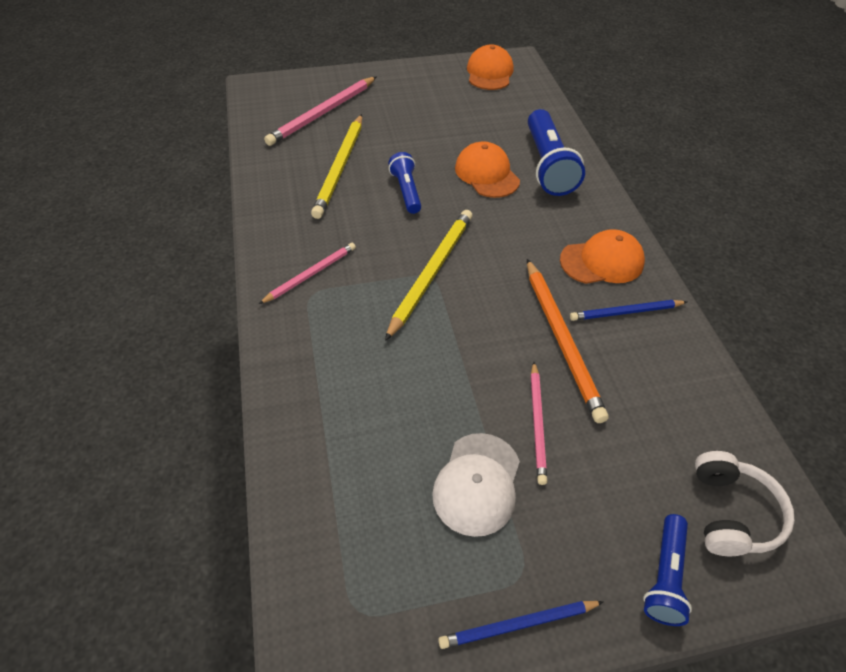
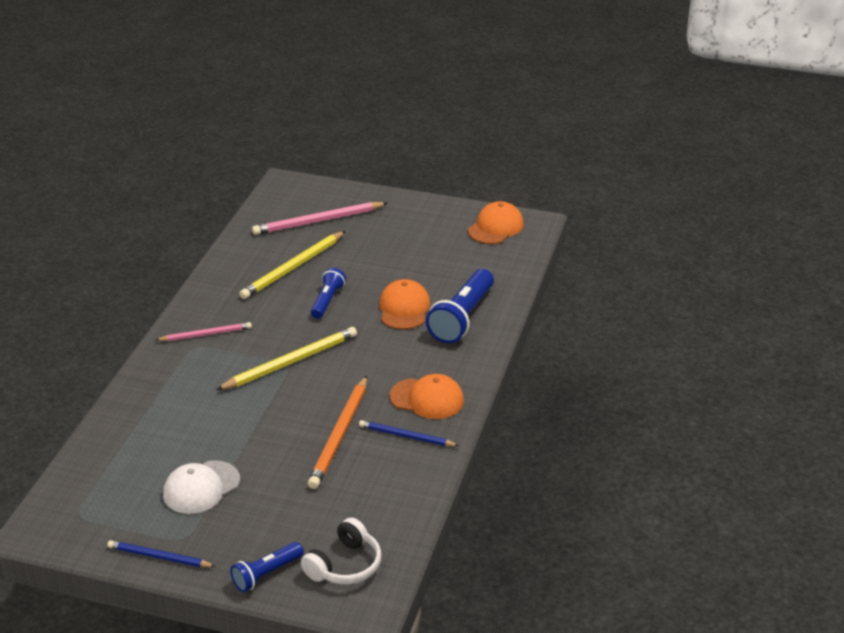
camera: 30 degrees right, 15 degrees down
(537, 423) = (271, 473): pink pencil -> none

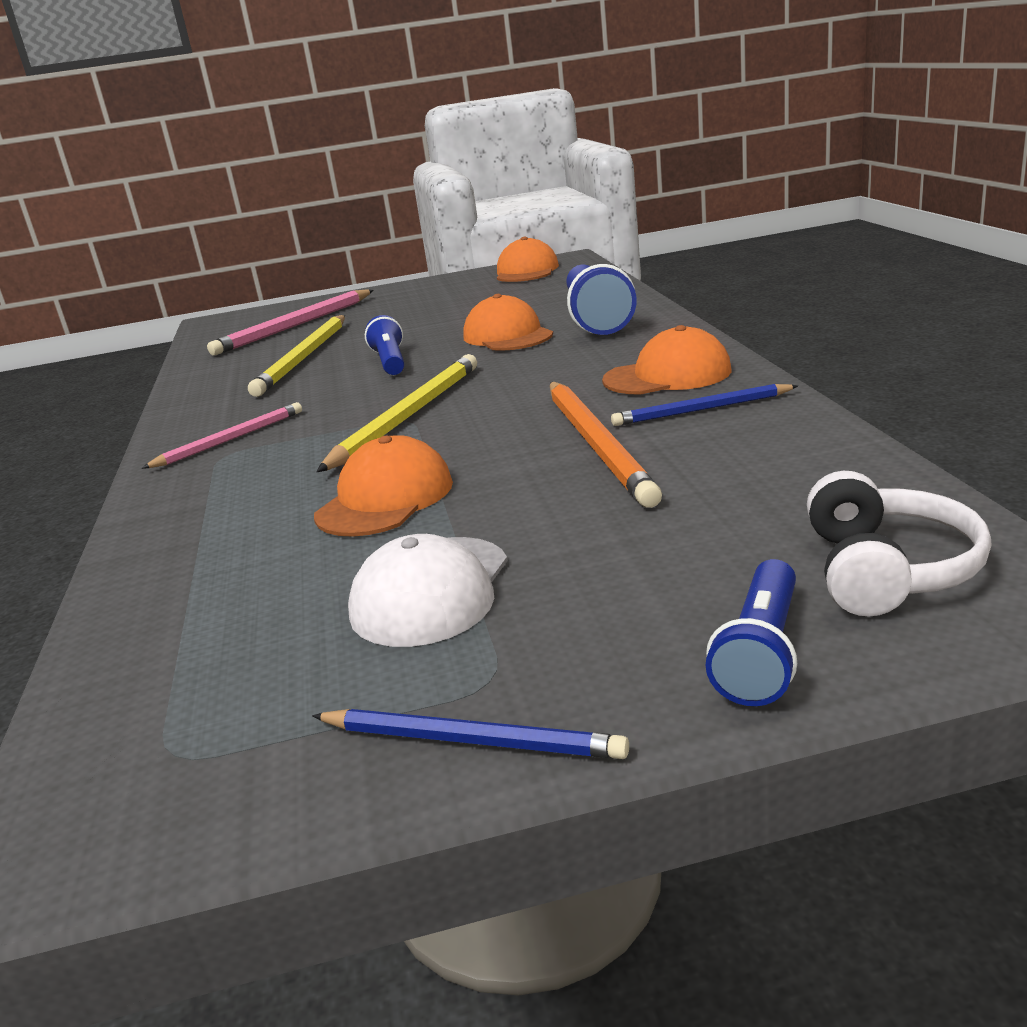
camera: 25 degrees left, 10 degrees down
(159, 557) = (471, 740): blue pencil -> blue pencil turned 150 degrees counterclockwise
(230, 422) = (385, 499): none -> orange cap

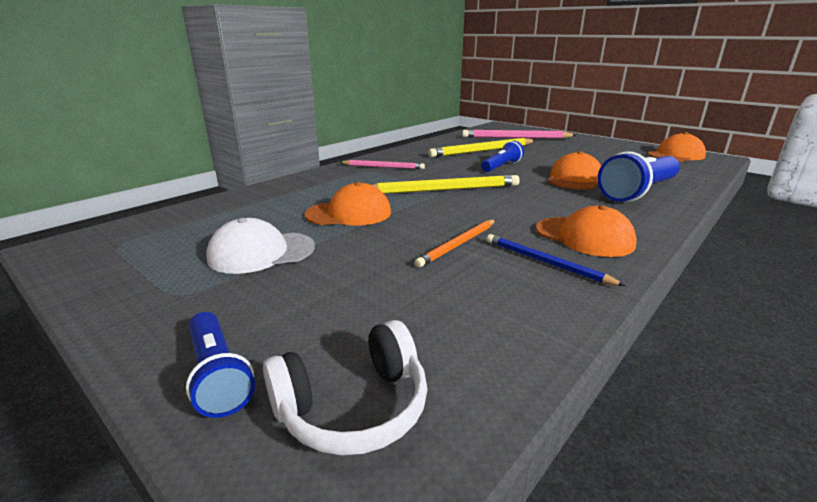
camera: 50 degrees right, 0 degrees up
(471, 740) = (123, 305): blue pencil -> none
(597, 444) = (458, 244): orange pencil -> orange pencil, size x0.61
(761, 653) = (218, 375): blue flashlight -> blue flashlight turned 105 degrees counterclockwise

